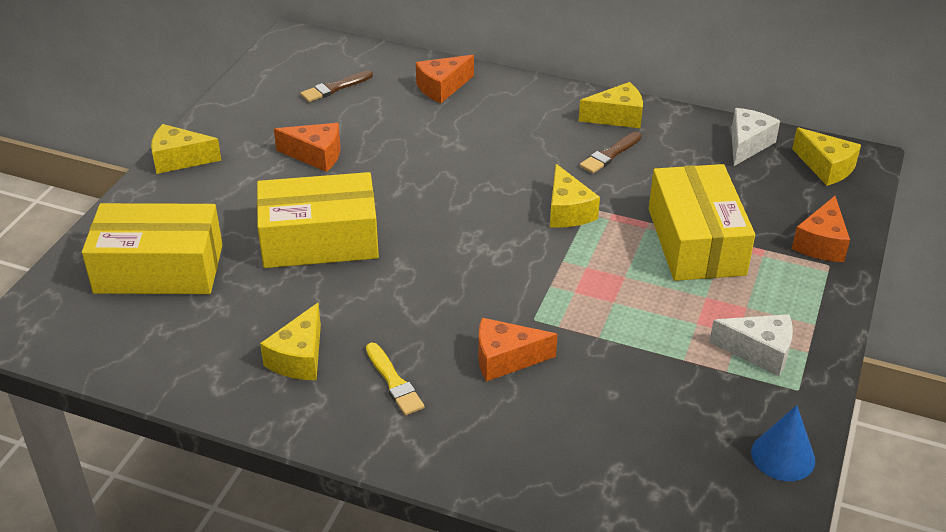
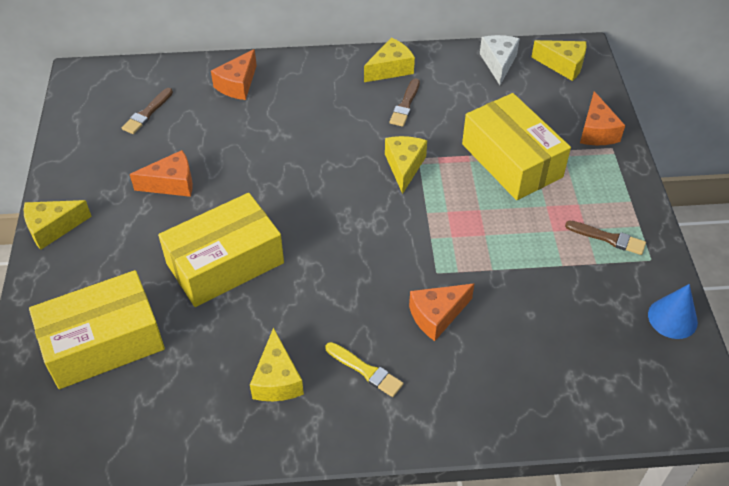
camera: 25 degrees left, 10 degrees up
(568, 211) = (404, 166): yellow cheese -> yellow cheese turned 135 degrees counterclockwise
(759, 352) = (608, 238): white cheese -> brown brush

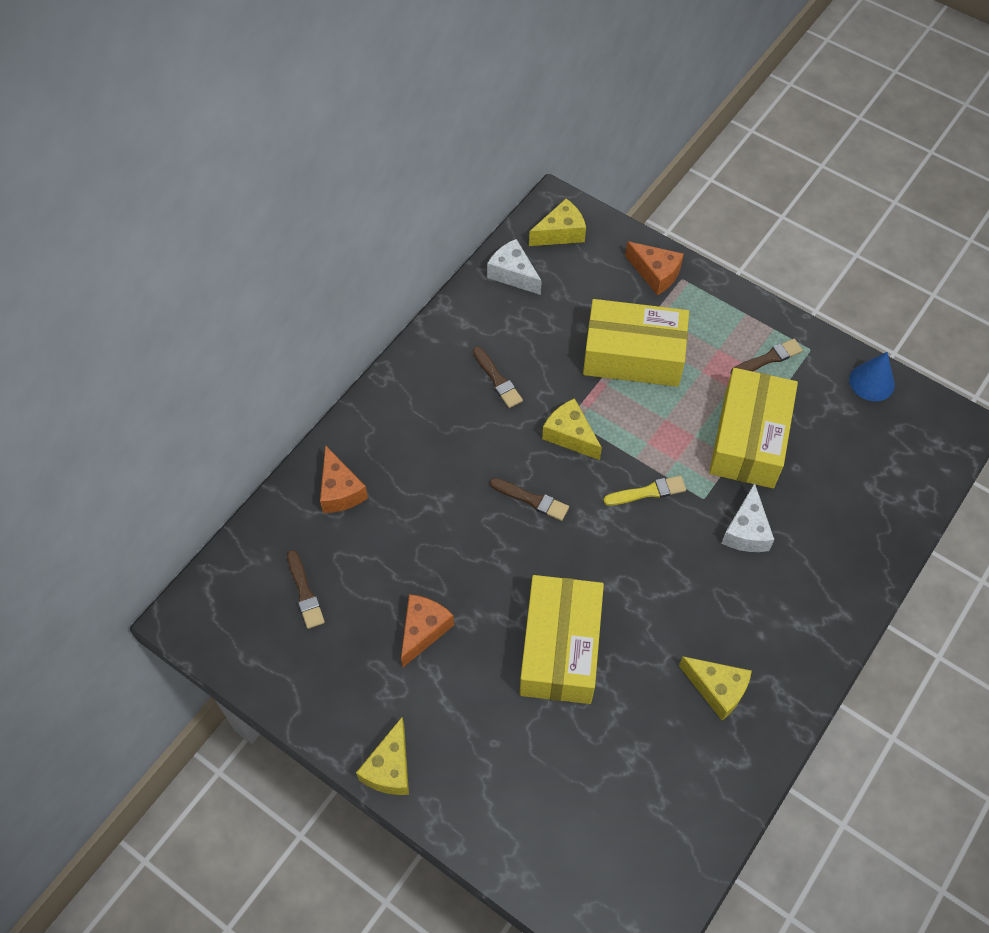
camera: 50 degrees left, 10 degrees up
(103, 342) = (569, 802): yellow box -> yellow box (748, 439)
(329, 178) = (532, 500): none -> brown brush
(365, 370) = (759, 619): yellow brush -> yellow brush (648, 492)
(390, 69) = (441, 356): yellow cheese -> none
(437, 316) = (746, 531): orange cheese -> white cheese

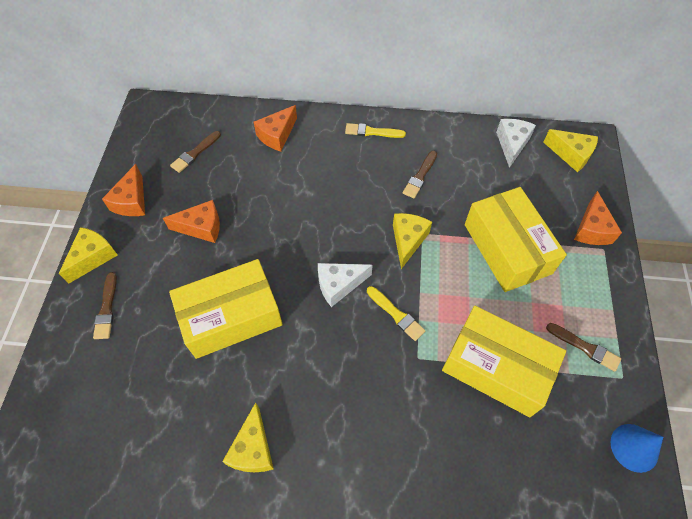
camera: 60 degrees right, 0 degrees up
(332, 694) = (132, 201): none -> orange cheese
(390, 768) = (93, 257): yellow cheese -> yellow cheese turned 135 degrees clockwise
(404, 392) = (372, 132): none -> yellow brush
(532, 500) = (339, 242): brown brush -> brown brush (107, 309)
(746, 531) = (410, 405): white cheese -> white cheese (339, 285)
(748, 439) = (496, 367): yellow box -> yellow box turned 45 degrees clockwise

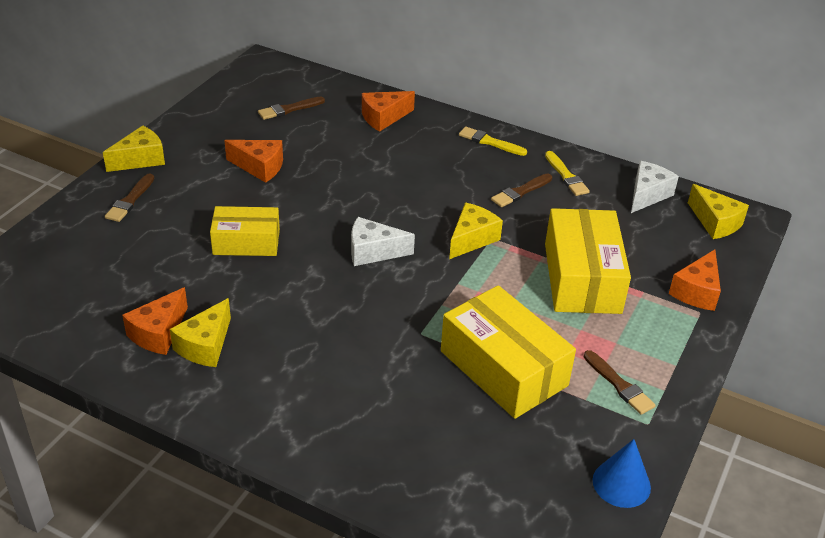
camera: 20 degrees right, 20 degrees down
(132, 201) = (203, 129): orange cheese -> orange cheese (159, 333)
(231, 316) = (246, 242): yellow box -> yellow box, size x0.63
(396, 314) = (420, 293): yellow brush -> yellow brush (566, 176)

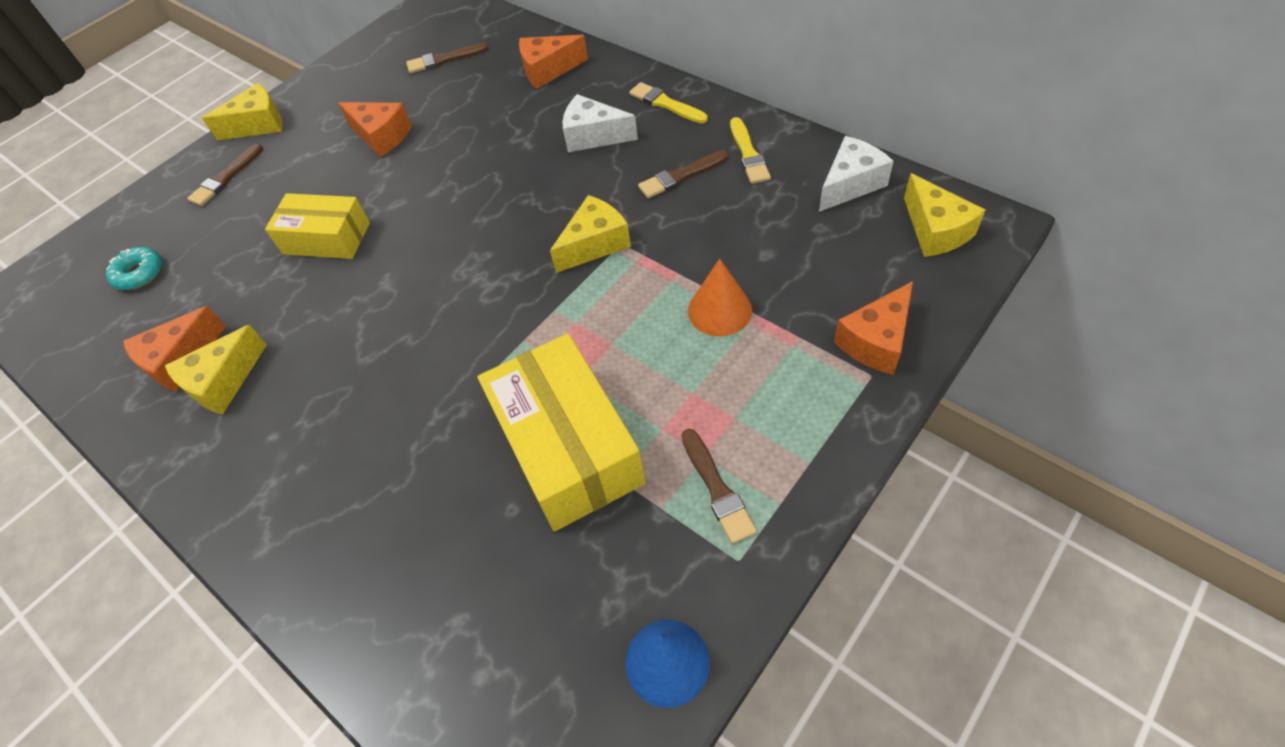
camera: 20 degrees right, 15 degrees up
(86, 274) = (139, 274): none -> turquoise donut
(373, 252) = (467, 258): white cheese -> white cheese (593, 136)
(582, 278) = (719, 310): yellow box -> orange cone

